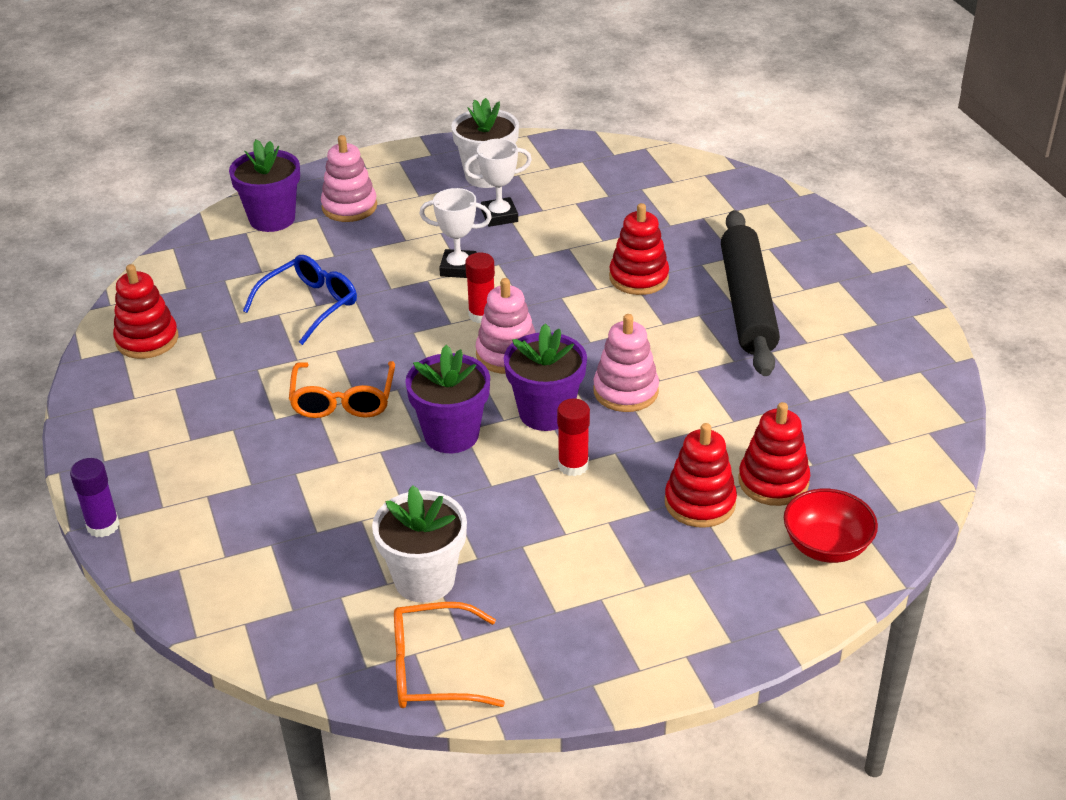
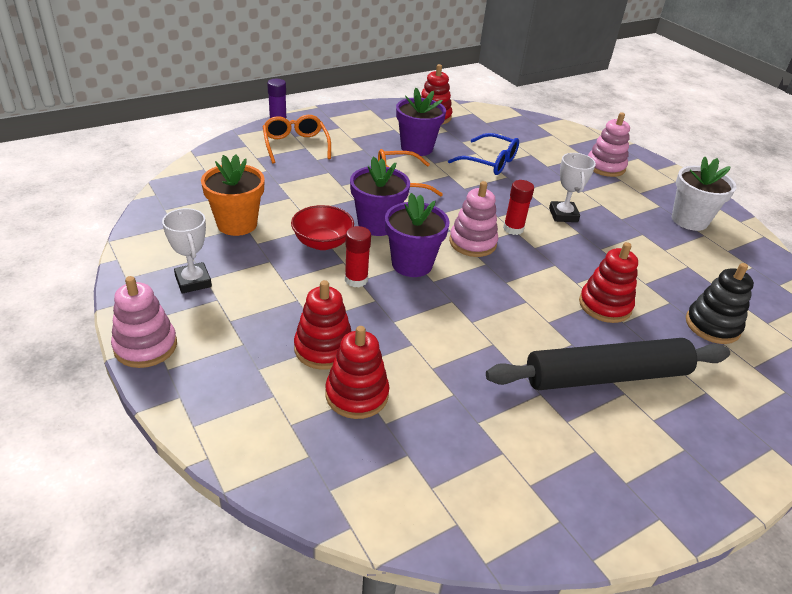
camera: 75 degrees right, 0 degrees up
(272, 219) = (572, 141): purple flower pot -> purple flower pot (416, 148)
(424, 579) = (237, 224): white flower pot -> orange flower pot
(432, 669) = (159, 232): orange glasses -> orange glasses (295, 145)
(499, 216) = (640, 229): white trophy -> white trophy (193, 281)
(625, 391) = (450, 303): pink stacking toy -> pink stacking toy (145, 346)
(675, 216) = (712, 325): none -> black stacking toy
(826, 546) = (276, 431): red bowl -> red bowl (322, 243)

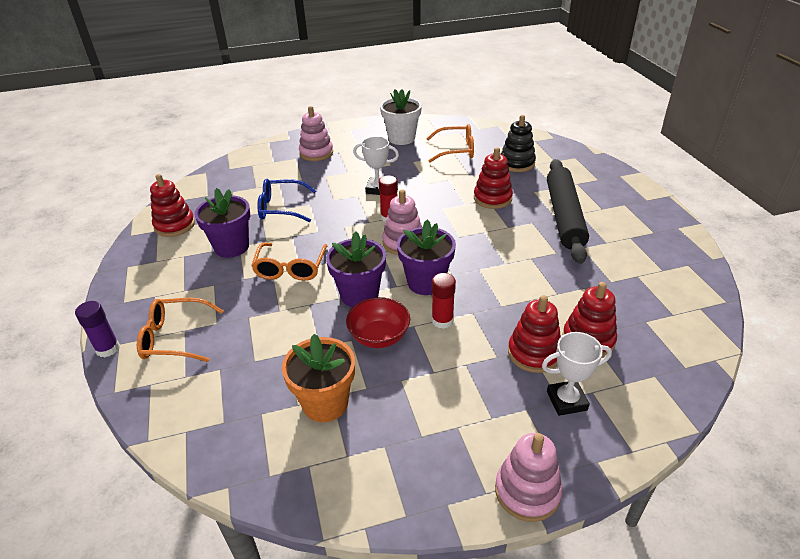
camera: 70 degrees left, 0 degrees up
(193, 281) = (424, 447): white trophy -> white trophy (566, 401)
(490, 162) = (281, 208): blue glasses -> blue glasses turned 135 degrees counterclockwise
(699, 267) = (456, 150): none -> orange glasses

